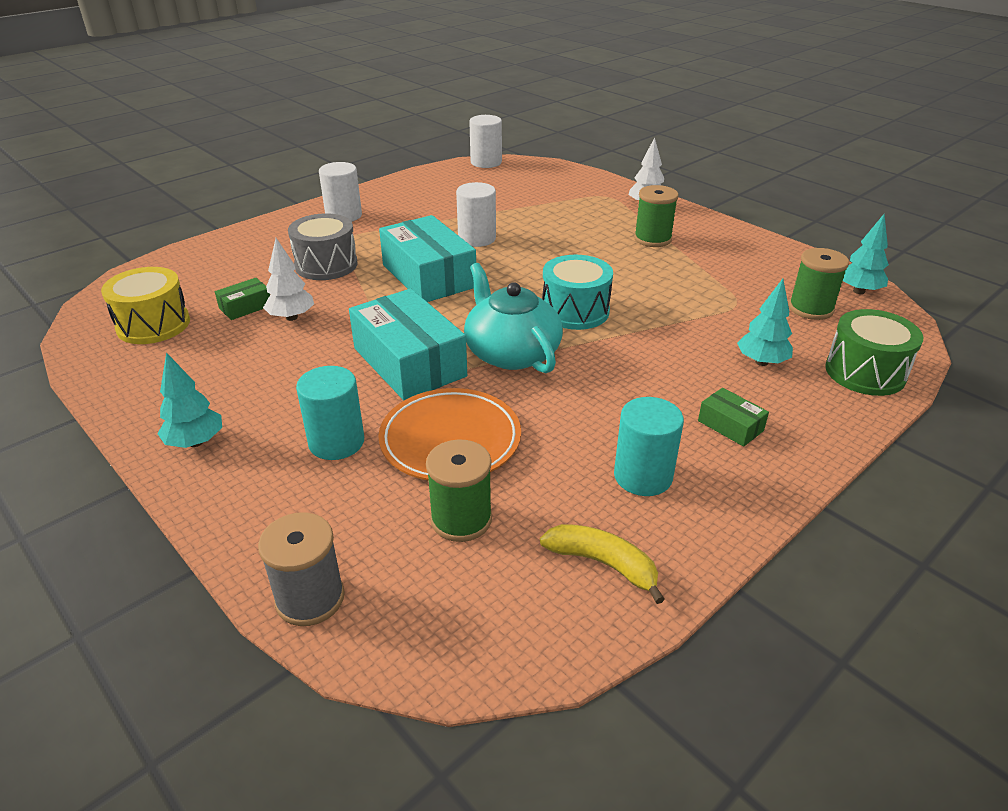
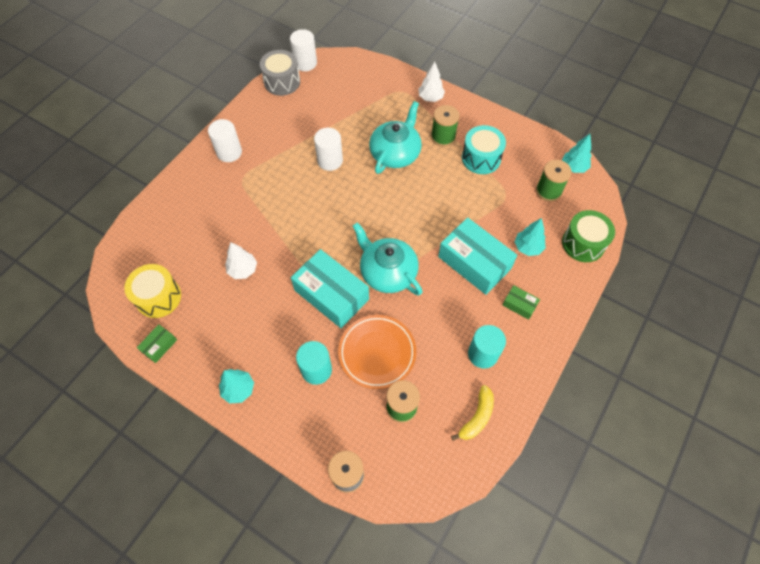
camera: 15 degrees left, 25 degrees up
(245, 307) = (209, 266): green box -> green box (159, 346)
(326, 265) = (241, 211): grey drum -> grey drum (282, 82)
(428, 276) = (313, 208): turquoise box -> turquoise box (474, 262)
(575, 244) = (395, 153): none -> turquoise teapot
(575, 311) = (413, 224): turquoise drum -> turquoise drum (481, 158)
(603, 563) = (477, 417): yellow banana -> yellow banana turned 105 degrees clockwise

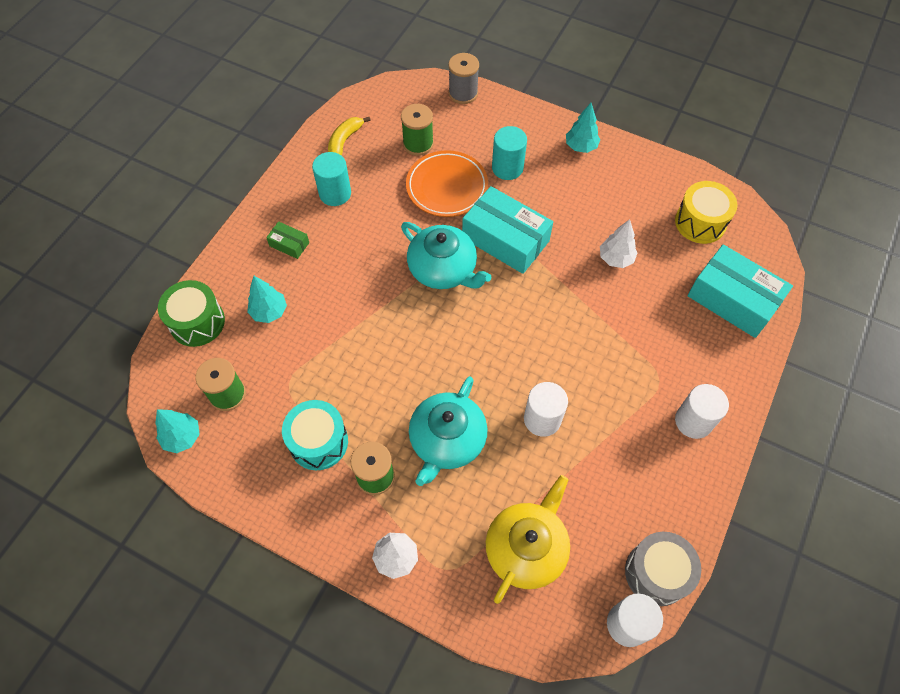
camera: 175 degrees right, 0 degrees up
(159, 346) = (676, 177): green box -> none
(354, 97) = (526, 548): none -> yellow teapot
(474, 262) = (338, 288): turquoise box -> turquoise box (733, 300)

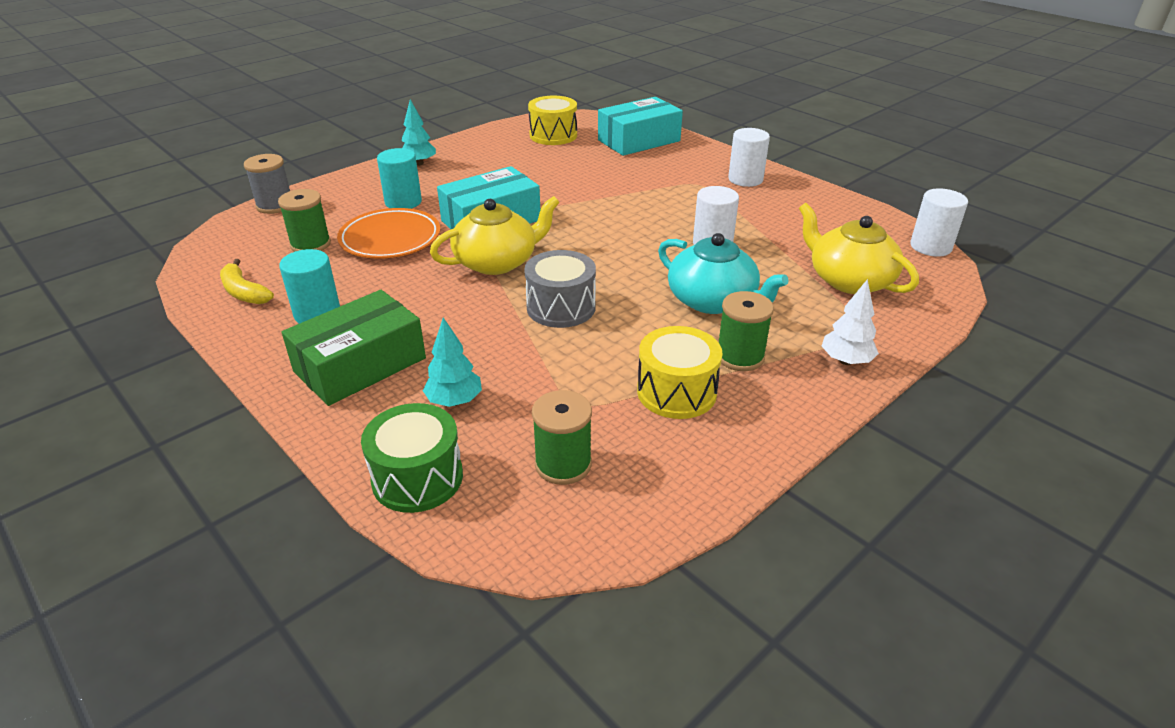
camera: 70 degrees left, 25 degrees down
(182, 437) = (611, 526): turquoise tree -> none
(289, 244) = (360, 365): green box -> green box, size x2.20
(318, 442) = (676, 392): turquoise drum -> yellow drum
(443, 269) = (497, 262): turquoise teapot -> yellow teapot
(615, 258) = (560, 175): white tree -> none
(656, 573) = (883, 224): grey drum -> grey drum (561, 307)

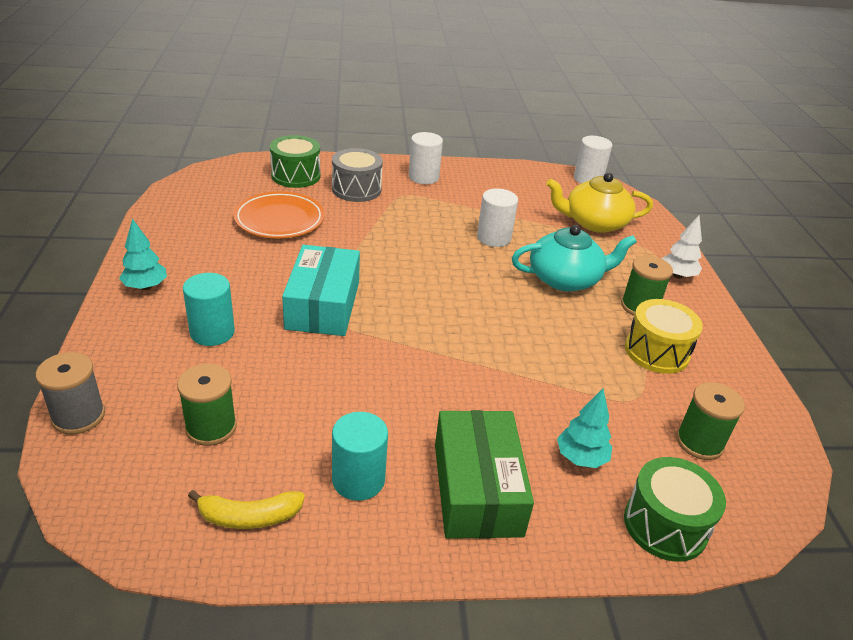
camera: 55 degrees left, 0 degrees up
(390, 239) = (275, 373): orange plate -> orange plate (279, 220)
(497, 262) = (397, 336): yellow teapot -> none
(553, 135) = (217, 200): yellow drum -> none
(561, 307) = (503, 342): grey drum -> grey drum (356, 189)
(639, 140) = (296, 176): turquoise box -> green drum

